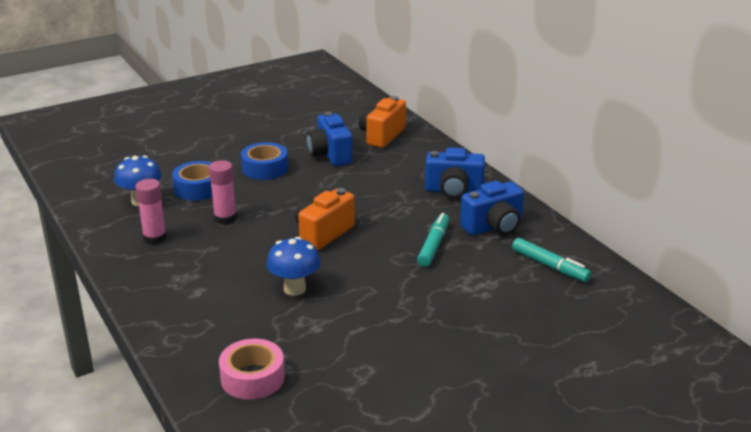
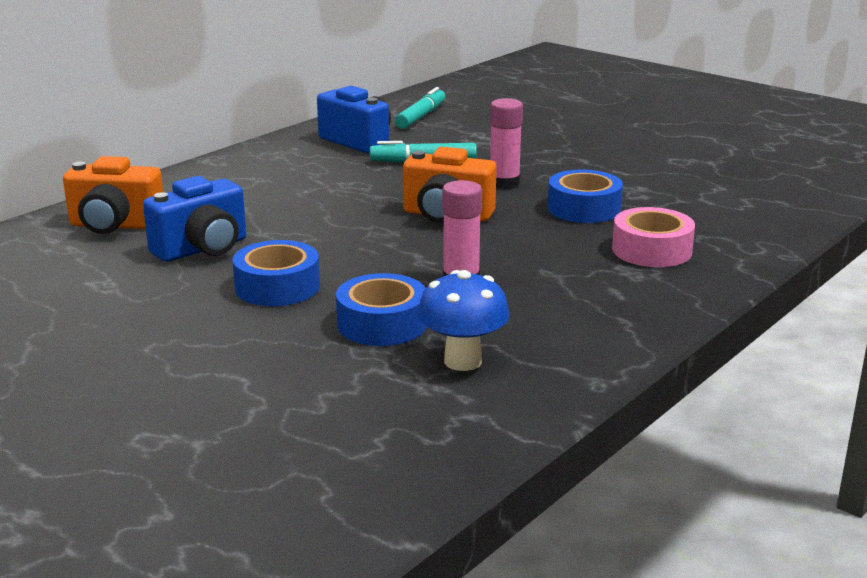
camera: 110 degrees left, 5 degrees down
(155, 238) = (562, 317): pink glue stick -> pink glue stick (504, 183)
(252, 378) = (754, 199): pink tape -> pink tape (651, 250)
(294, 289) = (584, 208): blue mushroom -> blue tape
(453, 191) = (280, 166): blue camera -> none

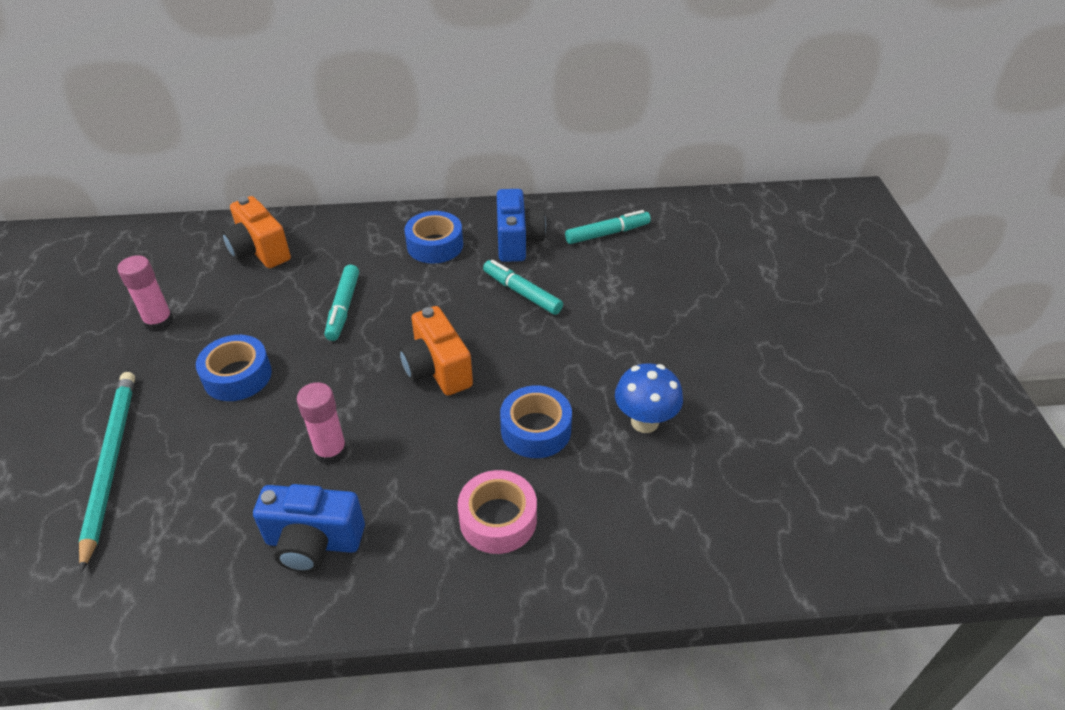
camera: 45 degrees right, 20 degrees up
(202, 249) = (261, 307): blue camera -> blue camera (313, 542)
(273, 376) = (111, 463): none -> turquoise pencil
(287, 220) = (343, 307): none -> turquoise marker
(382, 324) = (226, 460): blue tape -> blue tape (435, 245)
(462, 361) = (203, 537): blue mushroom -> blue mushroom (644, 422)
(504, 183) = (533, 357): pink glue stick -> pink glue stick (159, 322)

